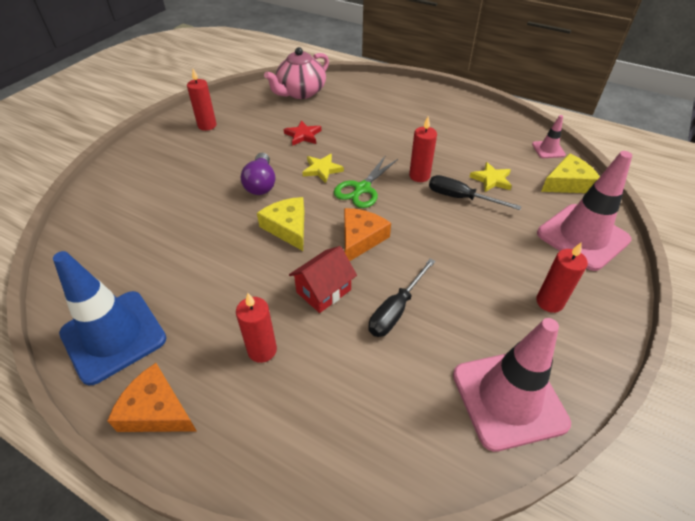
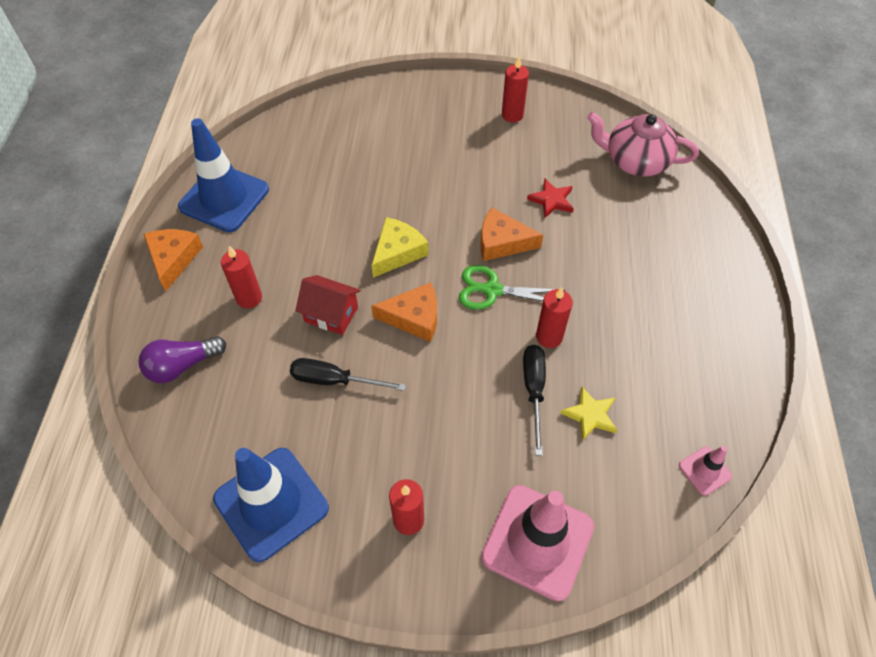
camera: 65 degrees right, 10 degrees up
(261, 184) = (448, 202): purple light bulb -> purple light bulb (182, 366)
(322, 169) = (502, 242): yellow star -> orange cheese
(508, 398) = (271, 503): pink traffic cone -> blue traffic cone
(568, 183) = (640, 508): yellow cheese -> none

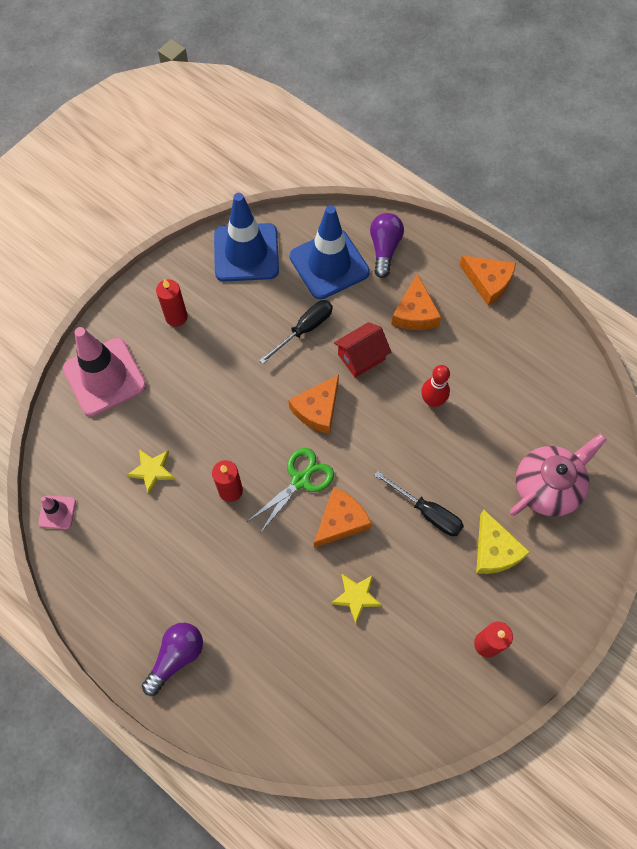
camera: 125 degrees right, 10 degrees up
(224, 198) = (532, 342): blue traffic cone -> blue traffic cone (329, 264)
(249, 298) = (415, 313): red candle -> orange cheese
(337, 238) = (432, 401): none -> red bowling pin
(397, 252) = (387, 435): yellow cheese -> yellow cheese (495, 550)
(534, 390) = (198, 448): black screwdriver -> black screwdriver (427, 512)
(551, 200) = (356, 596): red star -> yellow star
(635, 161) = (348, 715): pink teapot -> pink teapot (547, 486)
(711, 285) = (176, 657): none -> purple light bulb

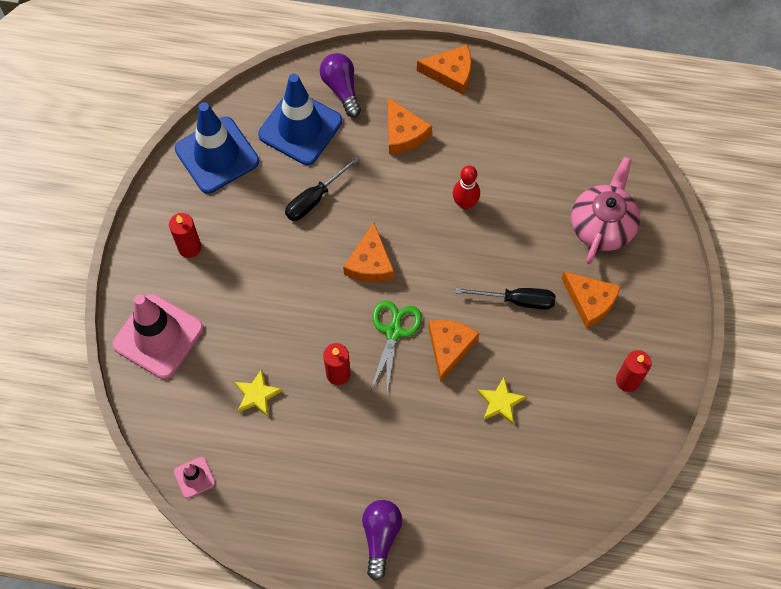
camera: 30 degrees left, 0 degrees up
(304, 329) = (315, 198): black screwdriver -> black screwdriver turned 150 degrees counterclockwise
(361, 357) = (380, 197): red house -> none
(495, 550) = (590, 301): yellow cheese -> orange cheese

